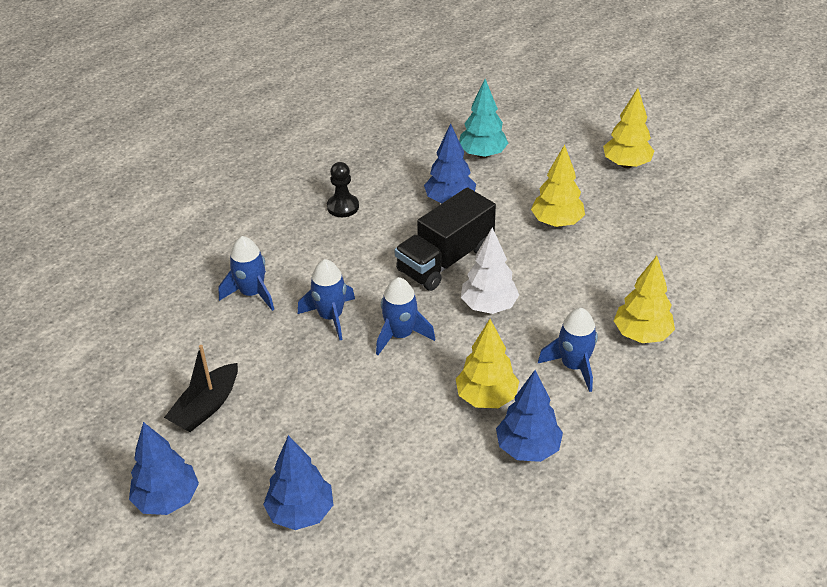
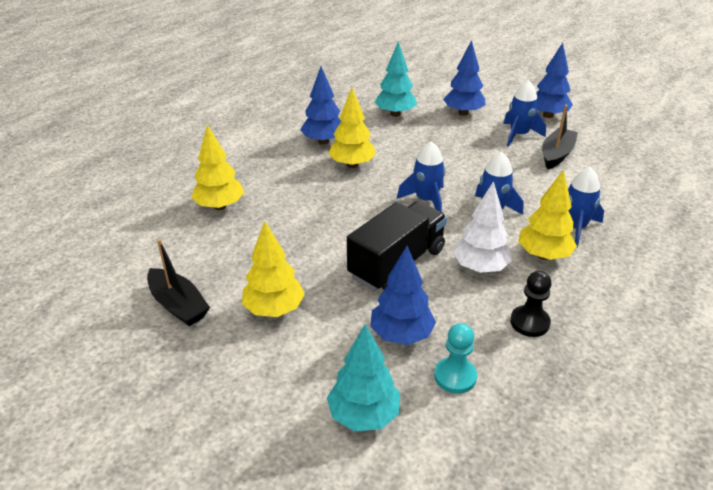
camera: 175 degrees right, 5 degrees down
(413, 515) = (395, 114): none -> turquoise tree
(414, 173) = (455, 376): none -> turquoise pawn
(489, 306) = (351, 224): white tree -> white tree (480, 268)
(574, 366) = (282, 184): blue rocket -> blue rocket (519, 135)
(626, 164) = (159, 402): yellow tree -> yellow tree (543, 255)
(642, 228) = (178, 305): none -> black boat

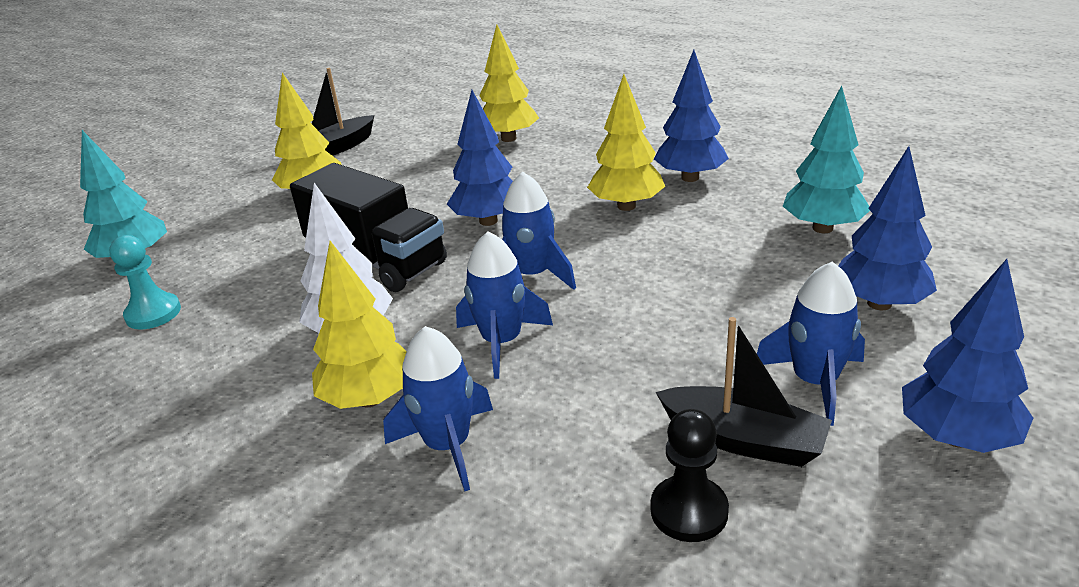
camera: 90 degrees right, 5 degrees down
(401, 335) = (239, 273): blue tree -> blue tree (488, 221)
(529, 322) = (216, 376): black pawn -> black pawn (689, 511)

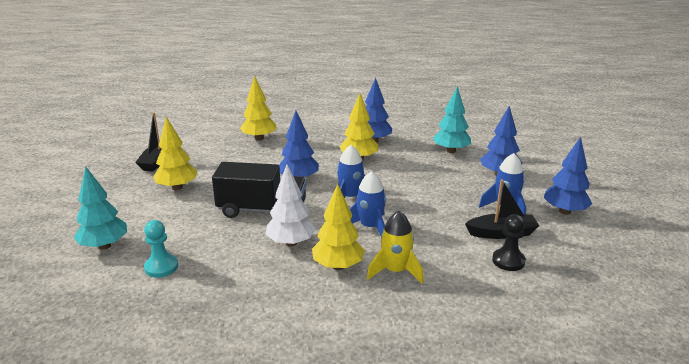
camera: 35 degrees left, 5 degrees down
(448, 445) = (395, 271): blue rocket -> yellow rocket

